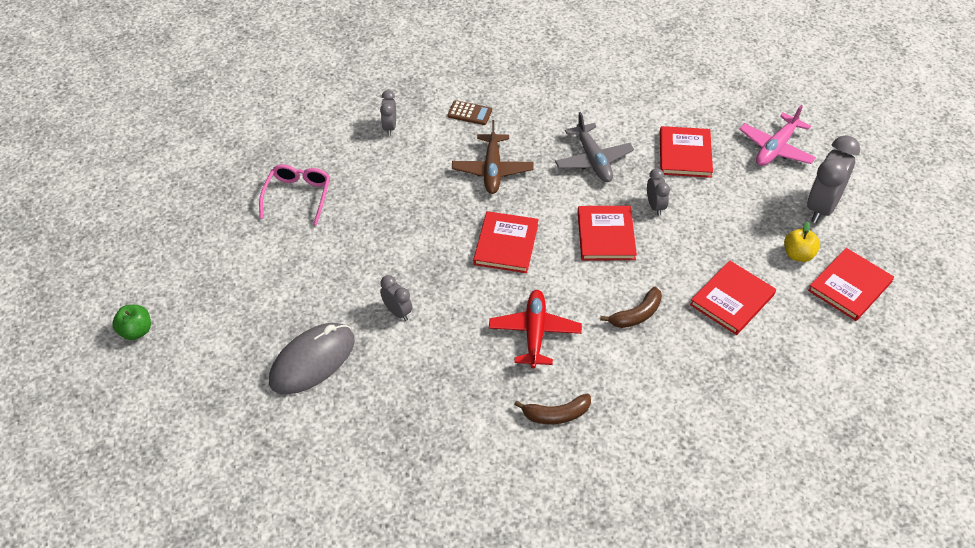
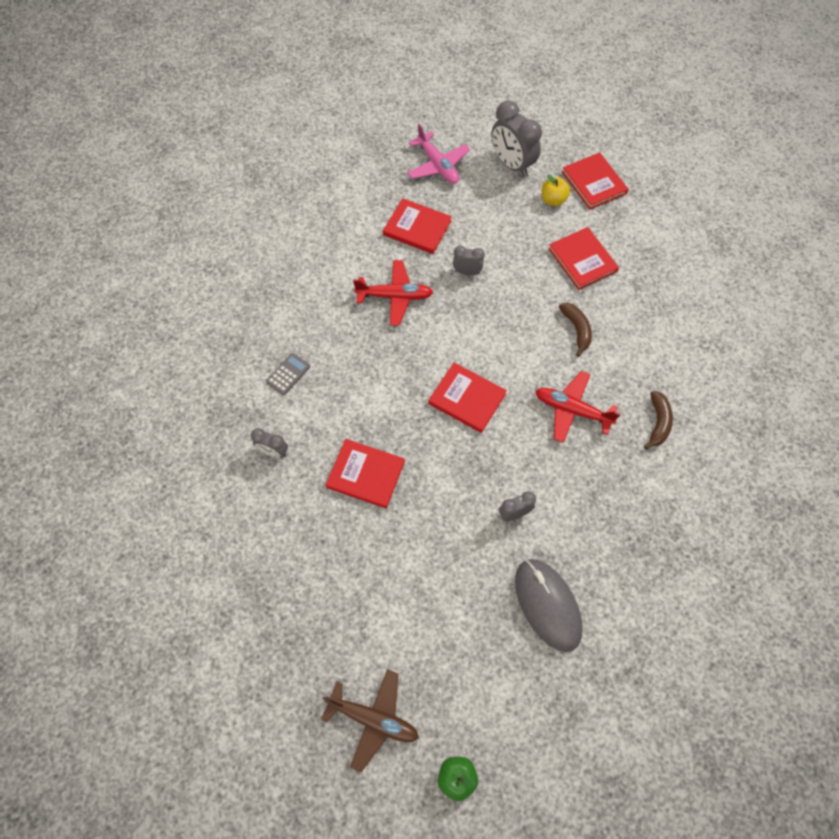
camera: 70 degrees left, 15 degrees up
(298, 196) = (332, 566): pink glasses -> none
(469, 113) = (288, 374): brown calculator -> grey calculator
(492, 170) = (372, 380): brown plane -> brown plane (373, 719)
(593, 160) = (395, 296): grey plane -> red plane
(605, 235) = (485, 319): red book -> red book (365, 474)

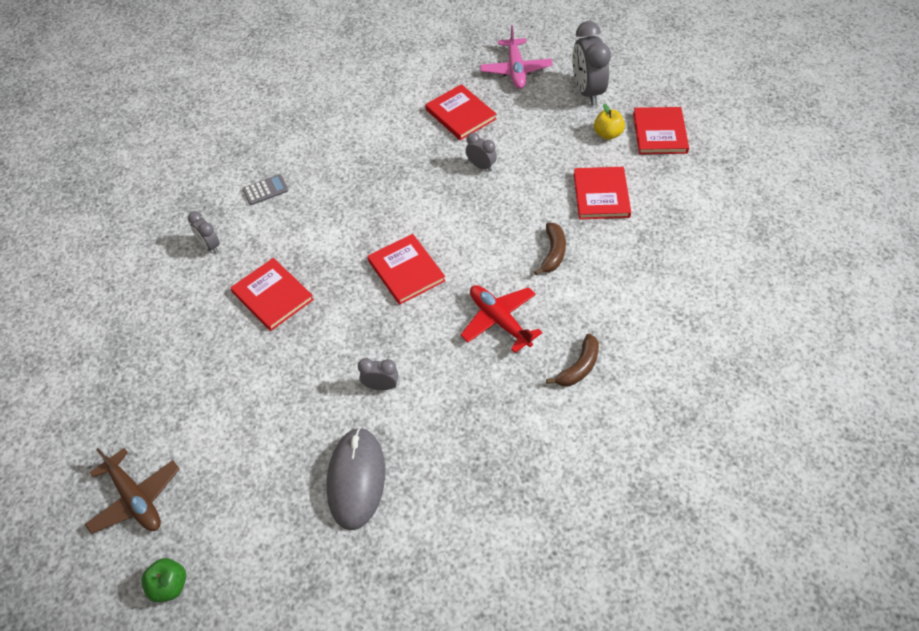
camera: 30 degrees right, 10 degrees down
(395, 296) = (401, 162): red plane -> none

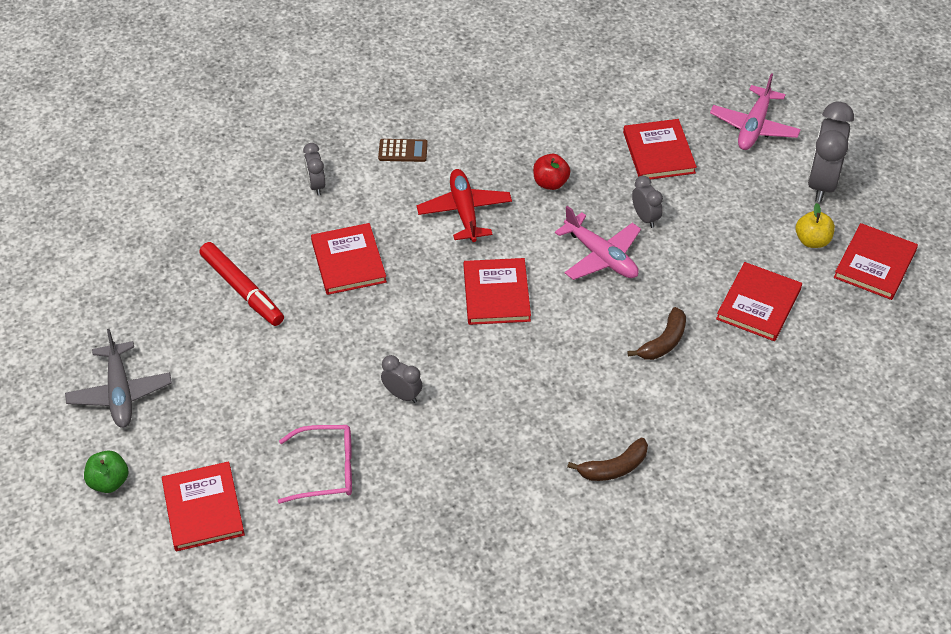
camera: 25 degrees right, 5 degrees down
(136, 499) = (120, 393): brown plane -> grey plane
(195, 358) = (242, 290): none -> red marker
(265, 190) = (403, 151): grey calculator -> brown calculator
(269, 567) = (203, 508): none -> red book
(356, 479) = (327, 470): grey mouse -> pink glasses
(395, 168) = (550, 183): none -> red apple
(467, 208) = (601, 256): none -> pink plane
(499, 320) = (561, 385): red plane -> red plane (464, 211)

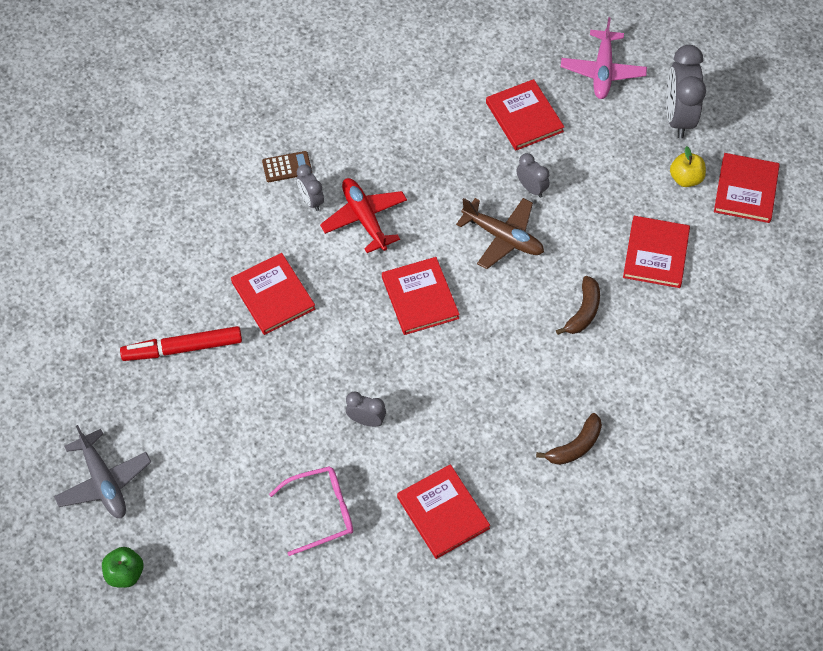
camera: 15 degrees left, 10 degrees up
(203, 508) = (221, 578): red book -> red book (443, 513)
(242, 290) = (182, 348): red marker -> red marker turned 135 degrees clockwise
(316, 185) = (216, 222): grey clock -> grey clock (311, 200)
(550, 183) = (435, 171): red apple -> none
(601, 256) = (503, 237): pink plane -> brown plane

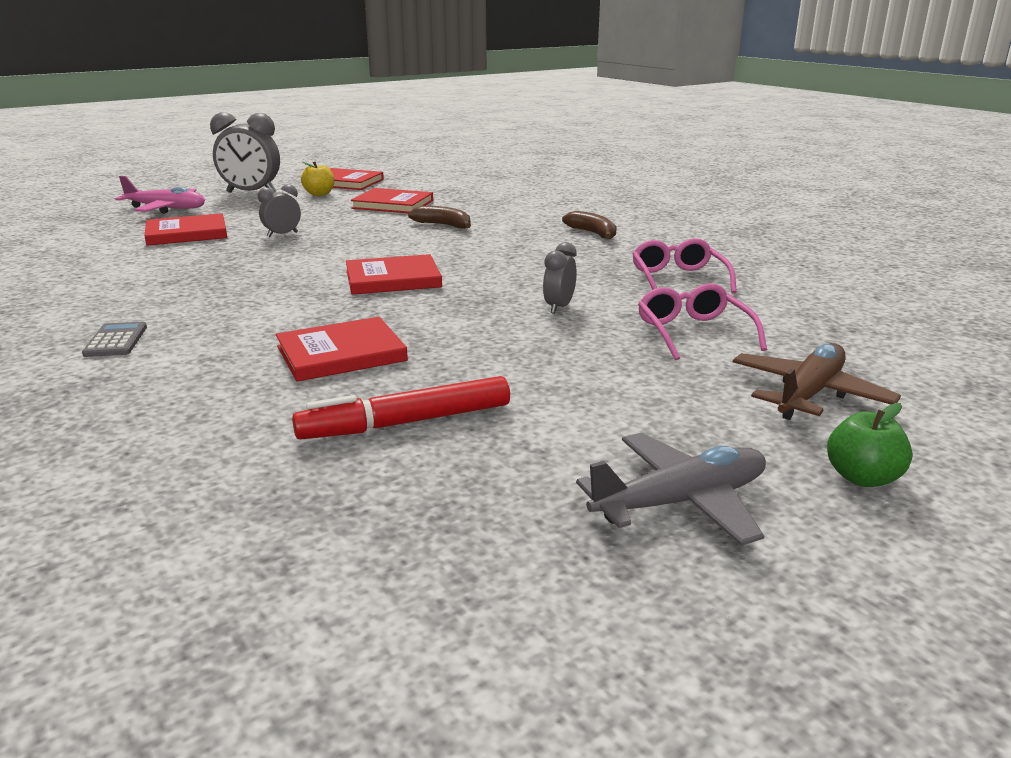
camera: 85 degrees left, 35 degrees down
(182, 348) = (406, 422): red marker -> red marker turned 75 degrees clockwise
(287, 167) = (116, 340): brown calculator -> grey calculator
(311, 200) = (194, 327): grey clock -> none
(364, 218) = (254, 300): red plane -> none
(443, 513) = (678, 279): red book -> pink glasses
(503, 237) = (336, 246): brown plane -> brown plane (809, 394)

